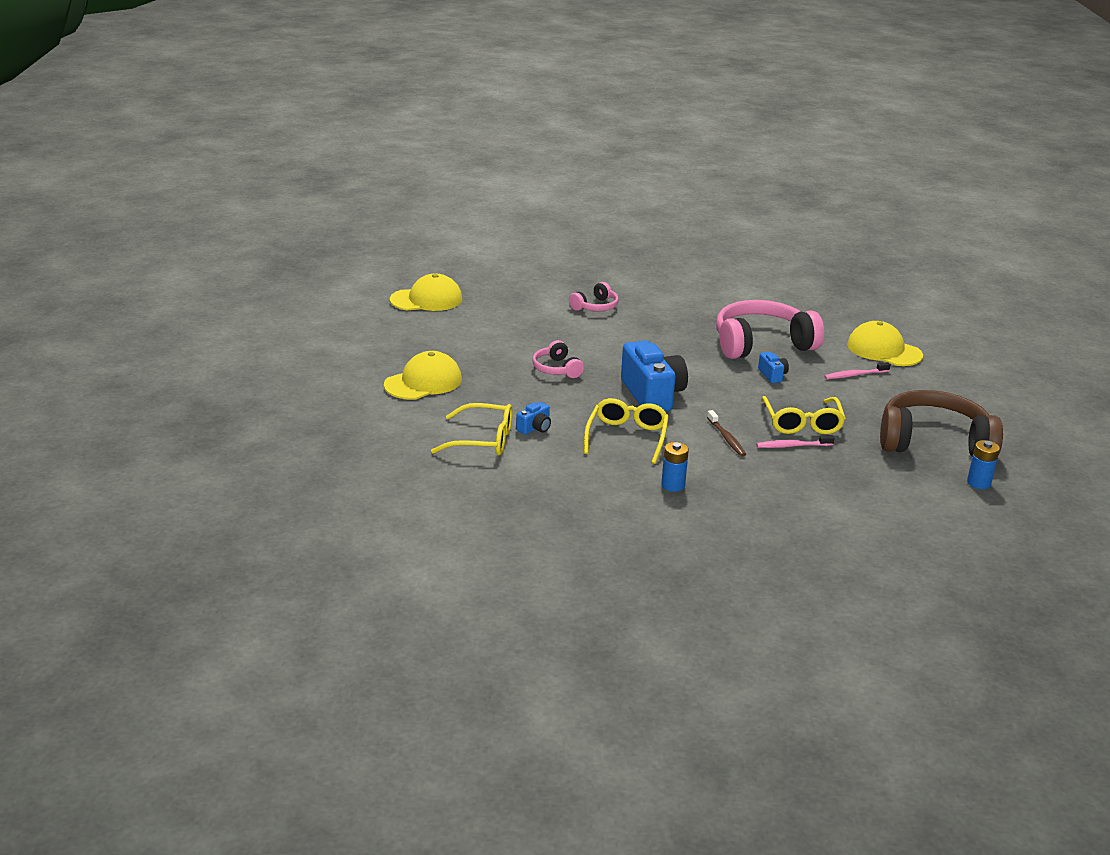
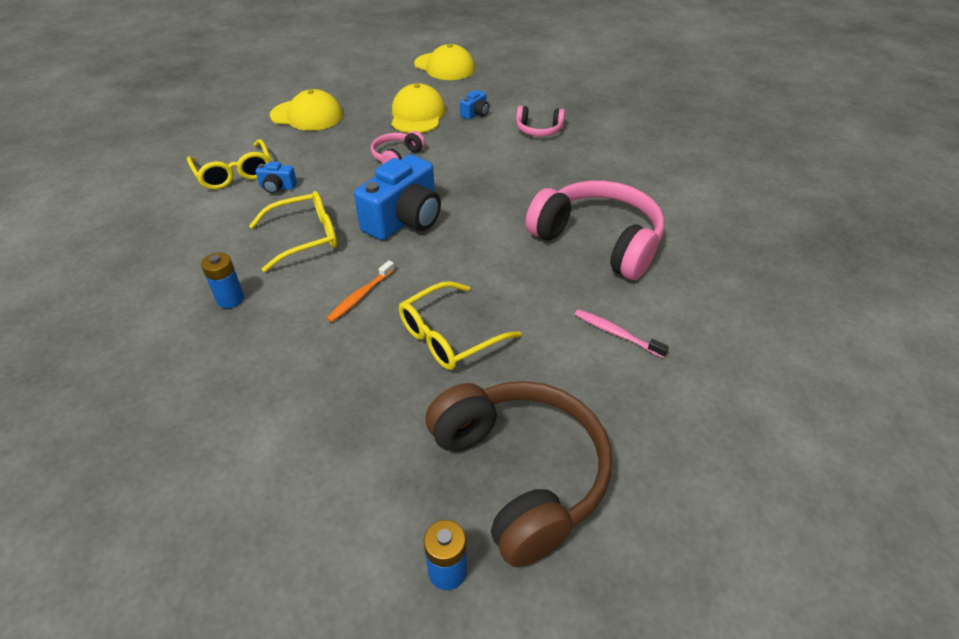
camera: 55 degrees right, 15 degrees up
(726, 438) = (360, 296): brown toothbrush -> orange toothbrush
(772, 375) = (536, 274): blue camera -> blue camera (475, 114)
(792, 446) = (387, 348): pink toothbrush -> none
(884, 350) = (714, 333): yellow cap -> yellow cap (417, 115)

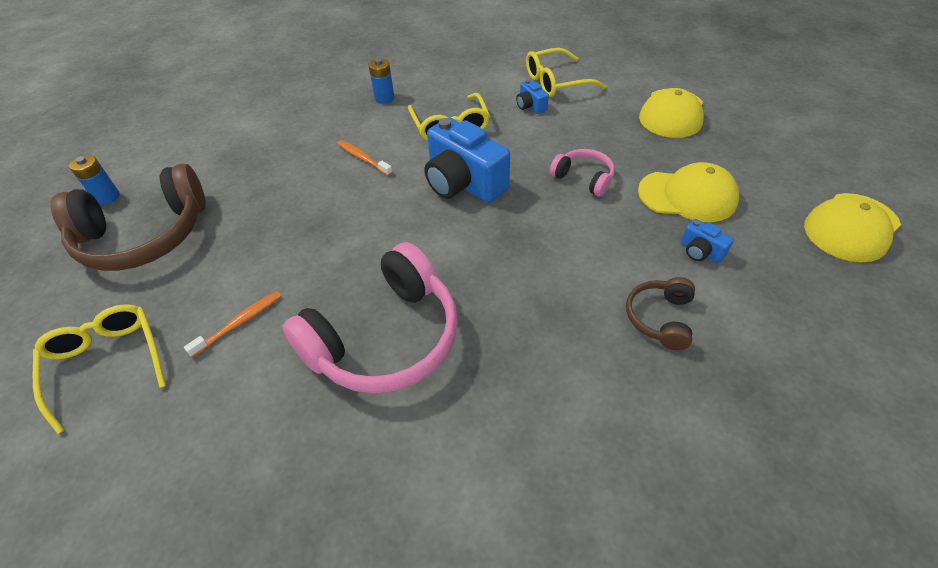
camera: 100 degrees right, 5 degrees up
(277, 187) = (530, 106): blue camera -> blue camera turned 45 degrees counterclockwise
(449, 336) = (294, 207): yellow glasses -> yellow glasses (107, 363)
(539, 130) = (660, 318): pink headphones -> brown headphones
(616, 333) = (239, 323): pink toothbrush -> orange toothbrush

